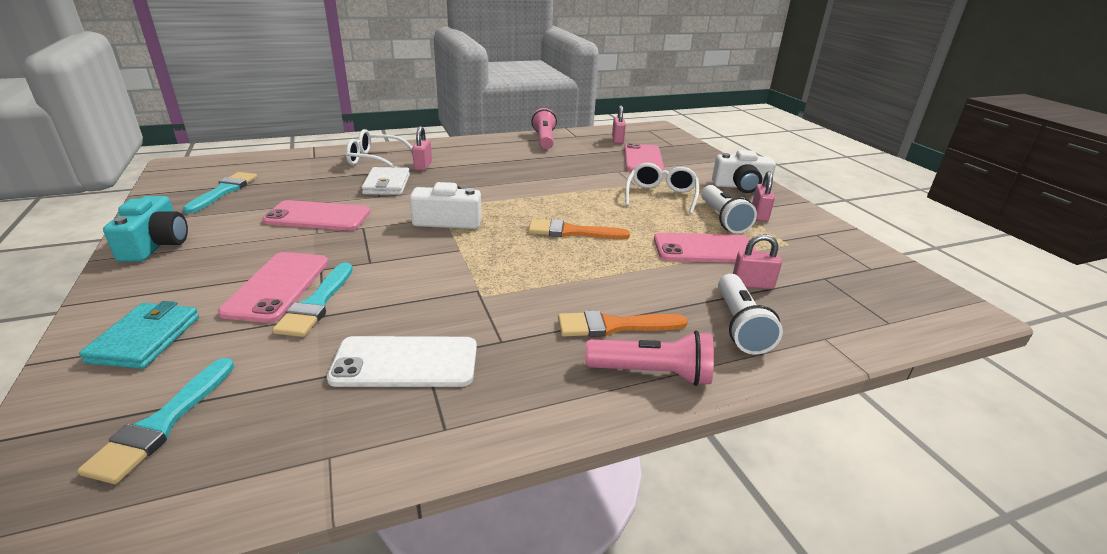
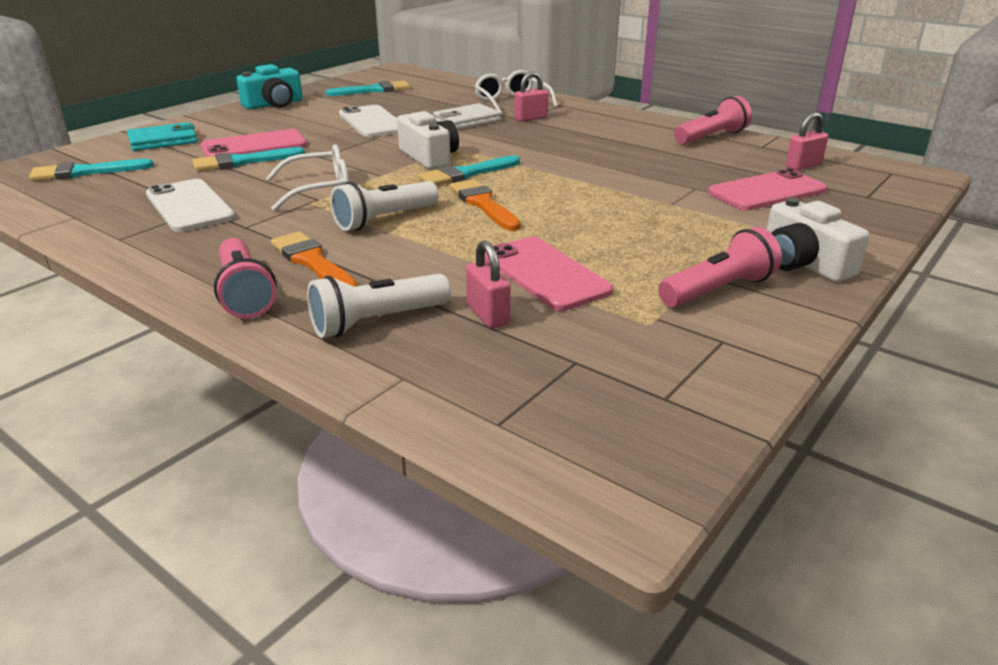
camera: 60 degrees right, 0 degrees up
(318, 216) = (372, 122): pink phone -> white phone
(505, 219) = (466, 174): none -> turquoise brush
(661, 196) = (662, 223): white glasses -> white glasses (319, 190)
(722, 219) = (656, 269): white flashlight -> white flashlight (384, 219)
(759, 215) = (718, 290): pink padlock -> pink flashlight

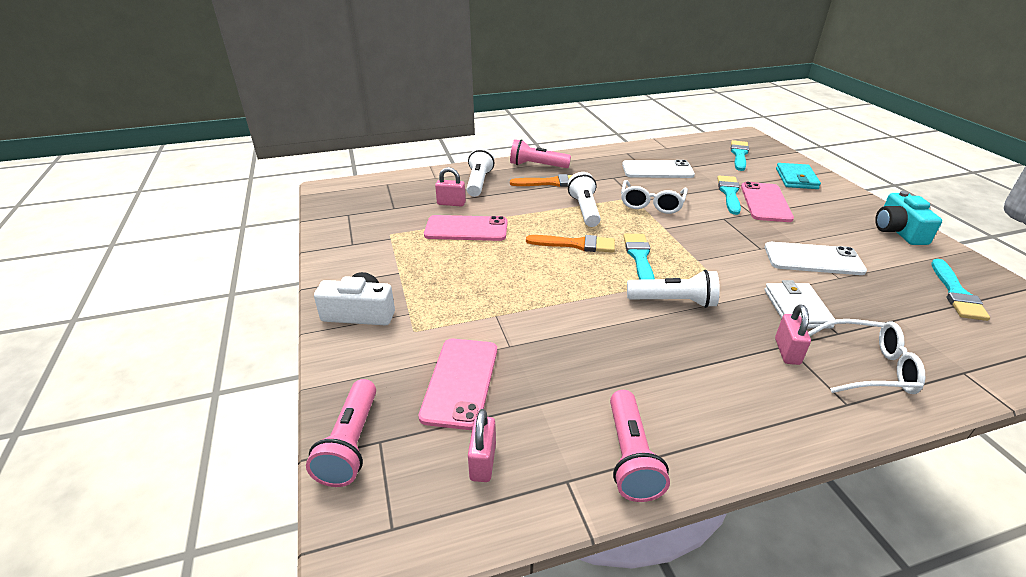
camera: 125 degrees right, 5 degrees up
(429, 157) = (691, 255): white camera -> none
(523, 151) = (674, 301): none -> white flashlight
(718, 290) = (383, 266): pink flashlight -> pink flashlight (351, 444)

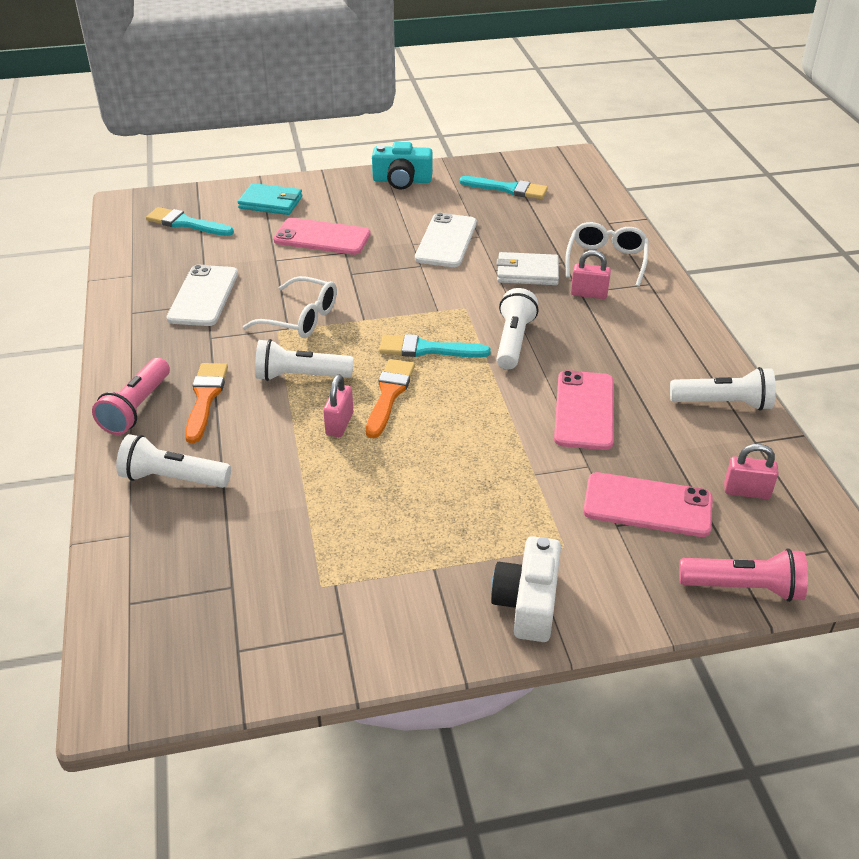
camera: 85 degrees left, 5 degrees up
(451, 203) = (239, 513): pink padlock -> pink padlock (339, 424)
(466, 229) = (326, 496): pink phone -> pink phone (584, 410)
(630, 457) = (724, 403): pink flashlight -> white flashlight
(729, 193) = (292, 256): turquoise brush -> none

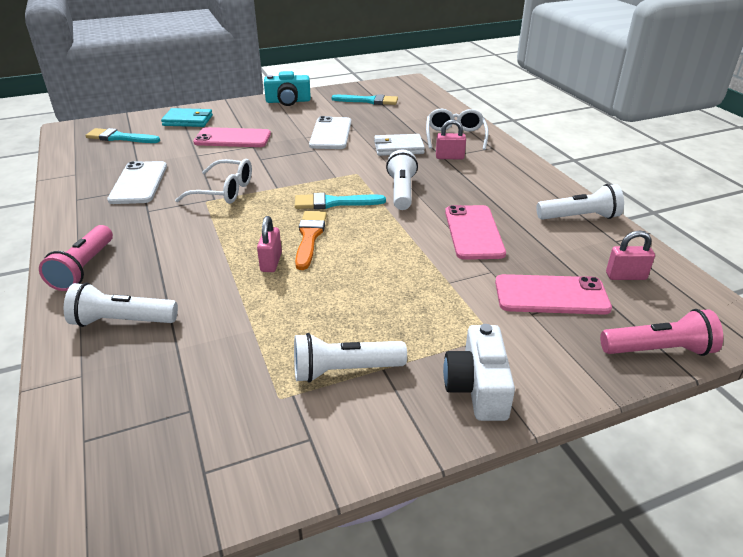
camera: 10 degrees left, 5 degrees down
(205, 398) = (147, 255): orange brush -> none
(300, 376) = (230, 231): white flashlight -> white flashlight (344, 370)

